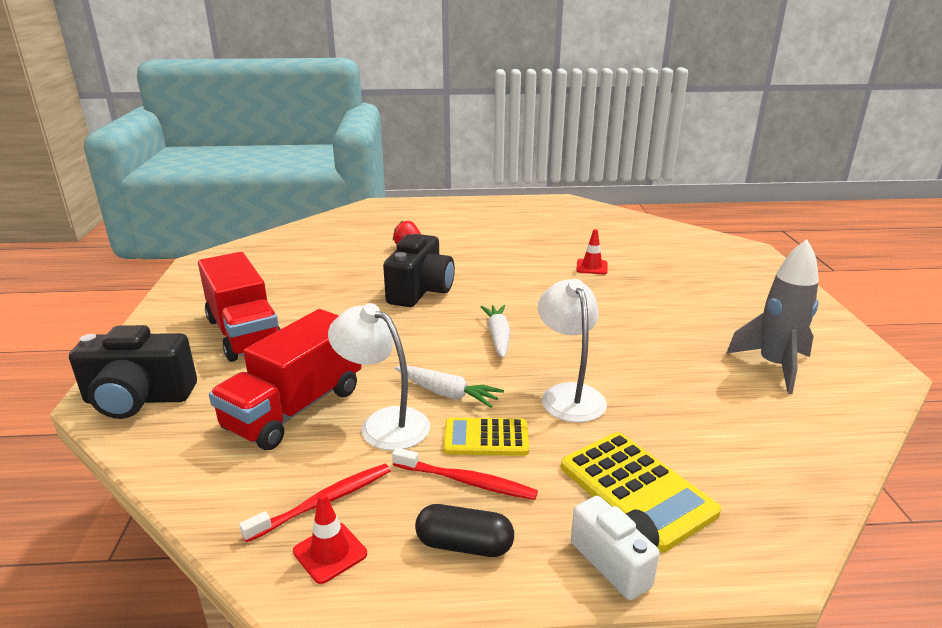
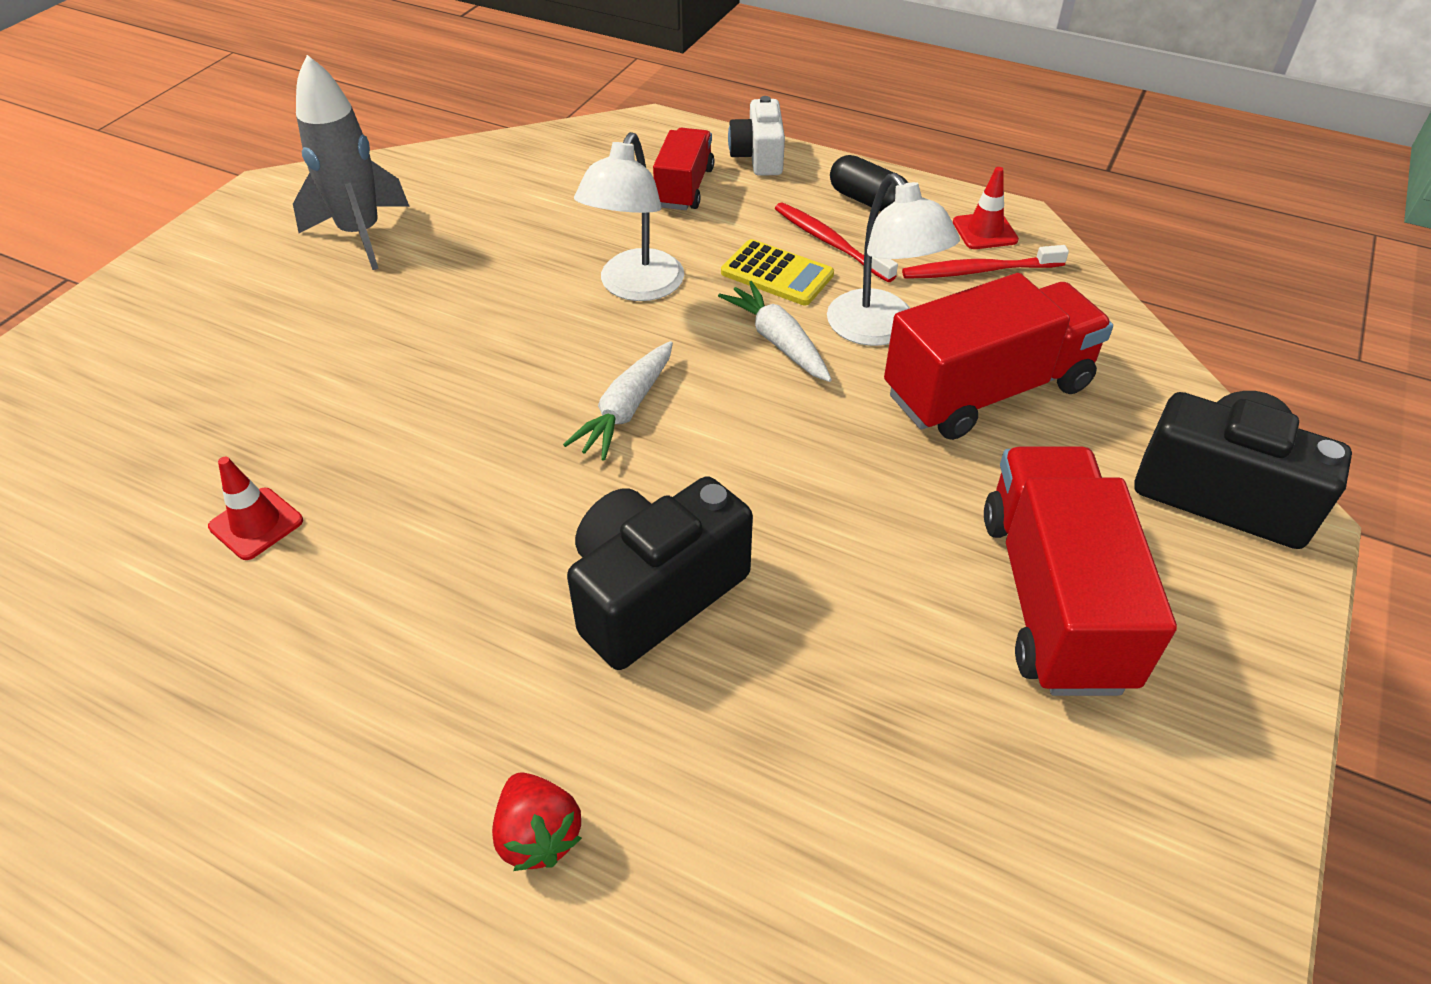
camera: 150 degrees left, 20 degrees up
(636, 489) = (684, 188): yellow calculator -> red truck

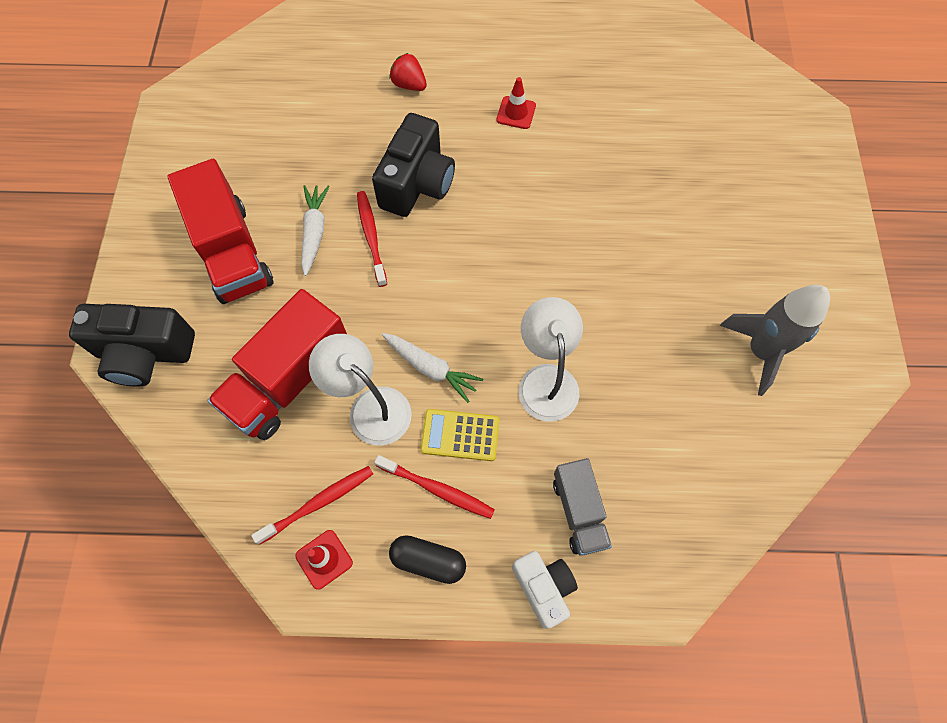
camera: 155 degrees right, 20 degrees up
(256, 524) = (618, 146): red traffic cone -> red traffic cone (516, 113)
(626, 409) = (491, 278): white carrot -> white carrot (314, 232)
(684, 188) = (579, 511): red truck -> grey truck
(785, 533) = (371, 237): none -> red toothbrush

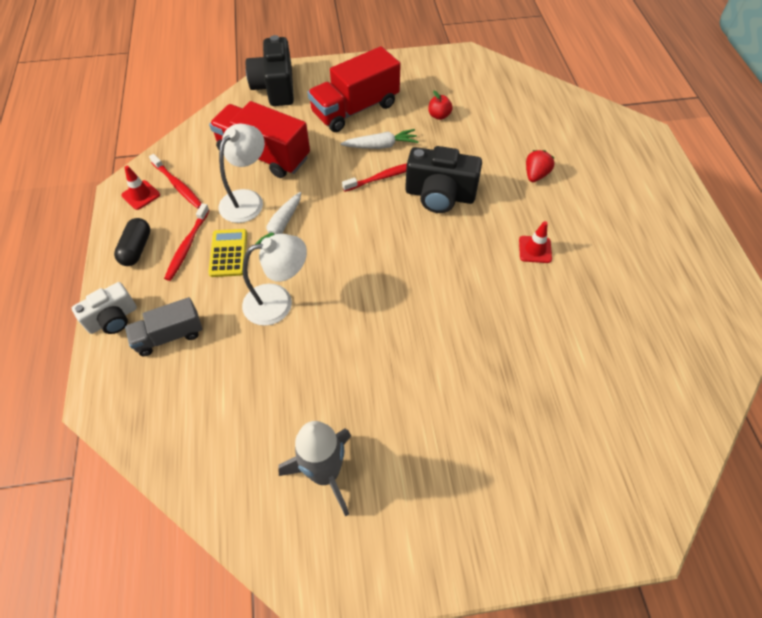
camera: 80 degrees right, 10 degrees down
(279, 157) = (439, 116): none -> red apple

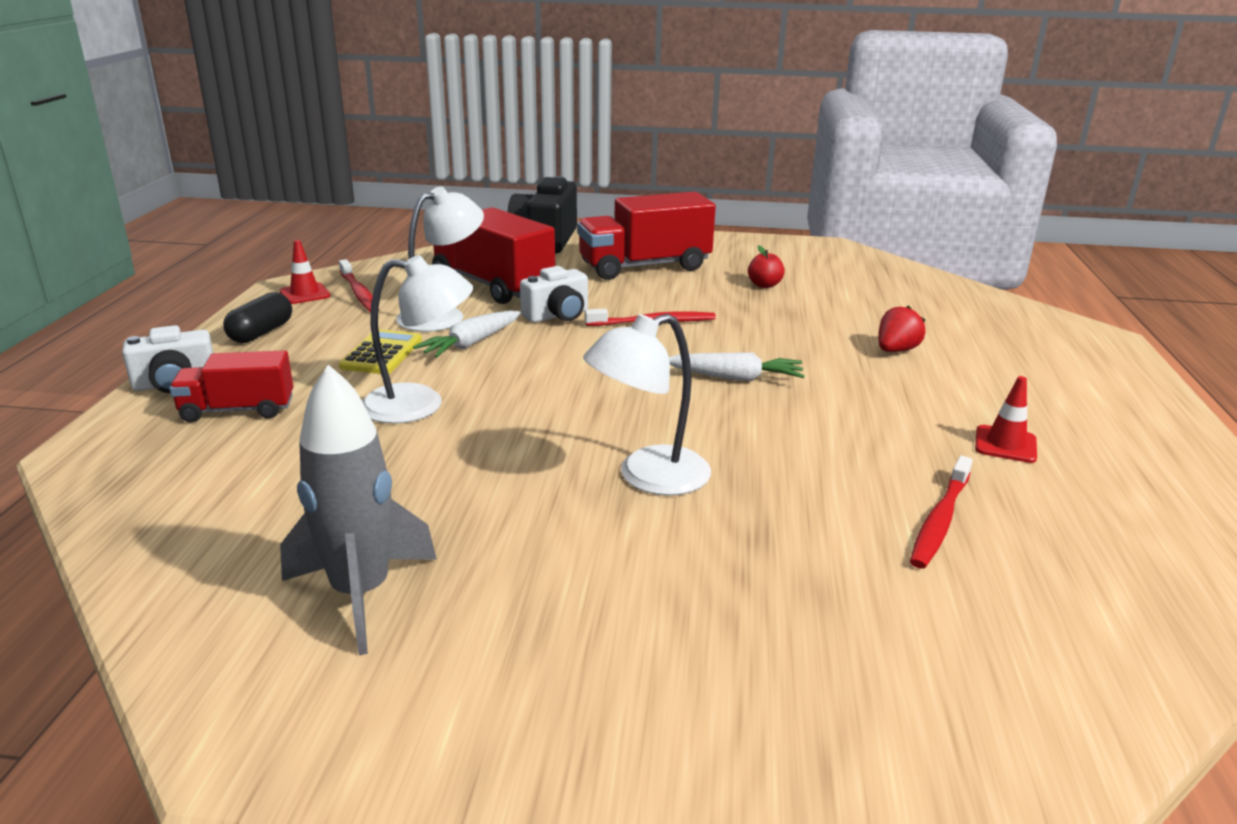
camera: 15 degrees right, 30 degrees down
(169, 335) = (238, 410): grey truck -> red truck
(187, 246) = (330, 340): red toothbrush -> red toothbrush (940, 520)
(321, 183) = (557, 315): none -> white camera
(381, 146) = (663, 298): white carrot -> white carrot (735, 378)
(434, 336) = (648, 477): none -> white lamp
(440, 195) = (730, 348): black camera -> none
(535, 249) = (866, 418): red traffic cone -> red traffic cone (1005, 444)

